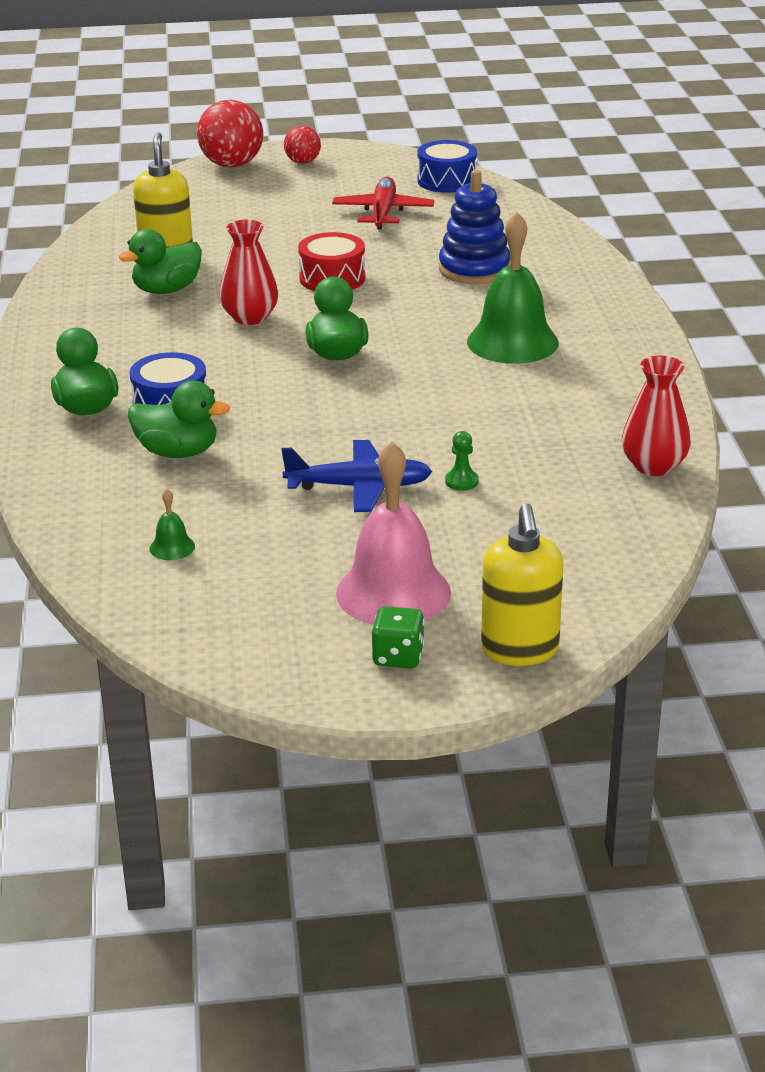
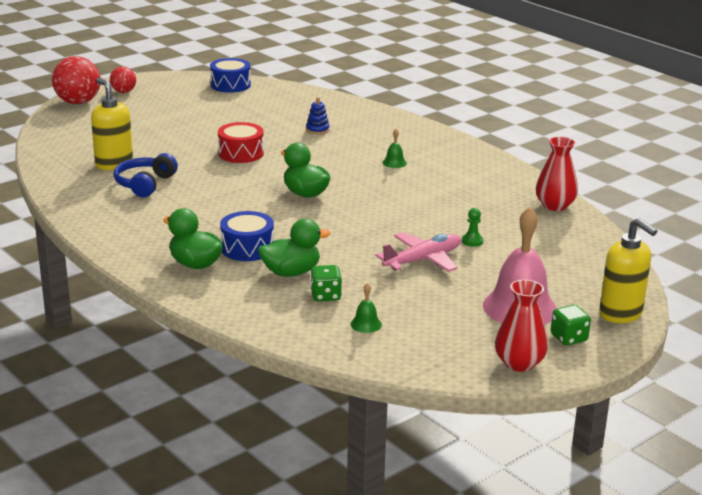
camera: 35 degrees left, 5 degrees down
(166, 290) = (145, 184): green duck -> blue headphones
(176, 495) = (325, 296): none -> green dice
(250, 317) = (222, 187): red vase -> red vase (519, 363)
(359, 487) = (423, 260): blue plane -> pink plane
(383, 213) = (218, 110): red plane -> none
(474, 269) = (317, 130): blue stacking toy -> blue stacking toy, size x0.50
(512, 342) = (394, 163): green bell -> green bell, size x0.41

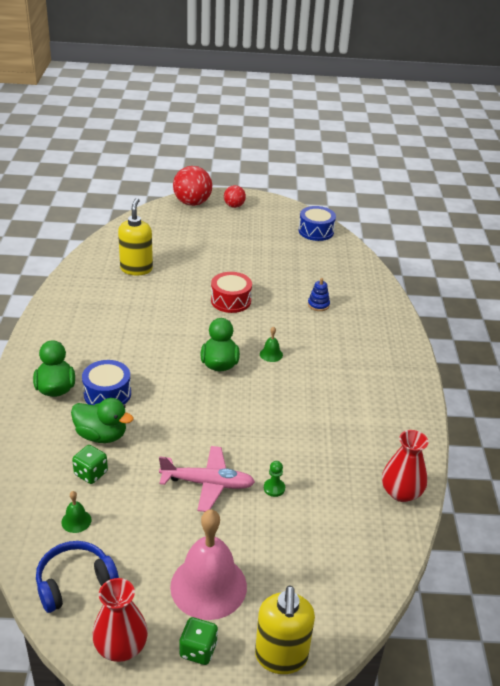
camera: 40 degrees right, 10 degrees up
(145, 184) = (129, 297): blue headphones -> blue headphones (74, 582)
(394, 163) = (330, 369): green bell -> green bell (271, 354)

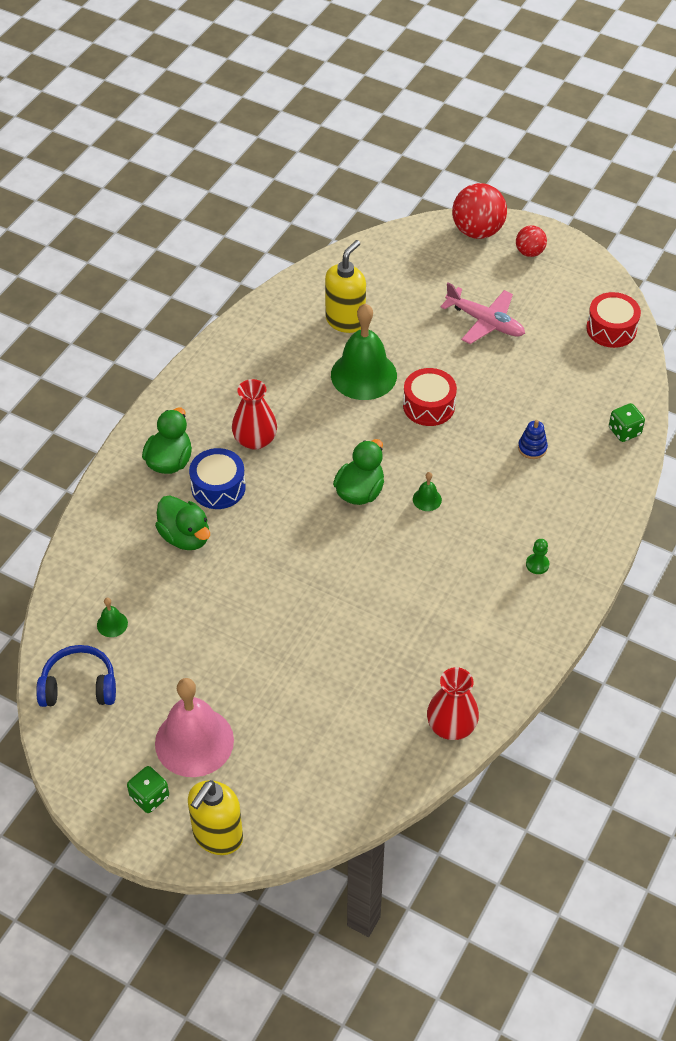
camera: 30 degrees right, 15 degrees up
(91, 473) = (152, 577): green dice -> green dice (624, 431)
(121, 646) = (86, 764): red vase -> red vase (255, 439)
(171, 295) = (363, 375): none -> green bell
(207, 483) = (258, 634): pink plane -> pink plane (485, 322)
(274, 488) = (321, 666): green pawn -> green pawn (537, 564)
(316, 231) = (611, 329): blue drum -> red drum

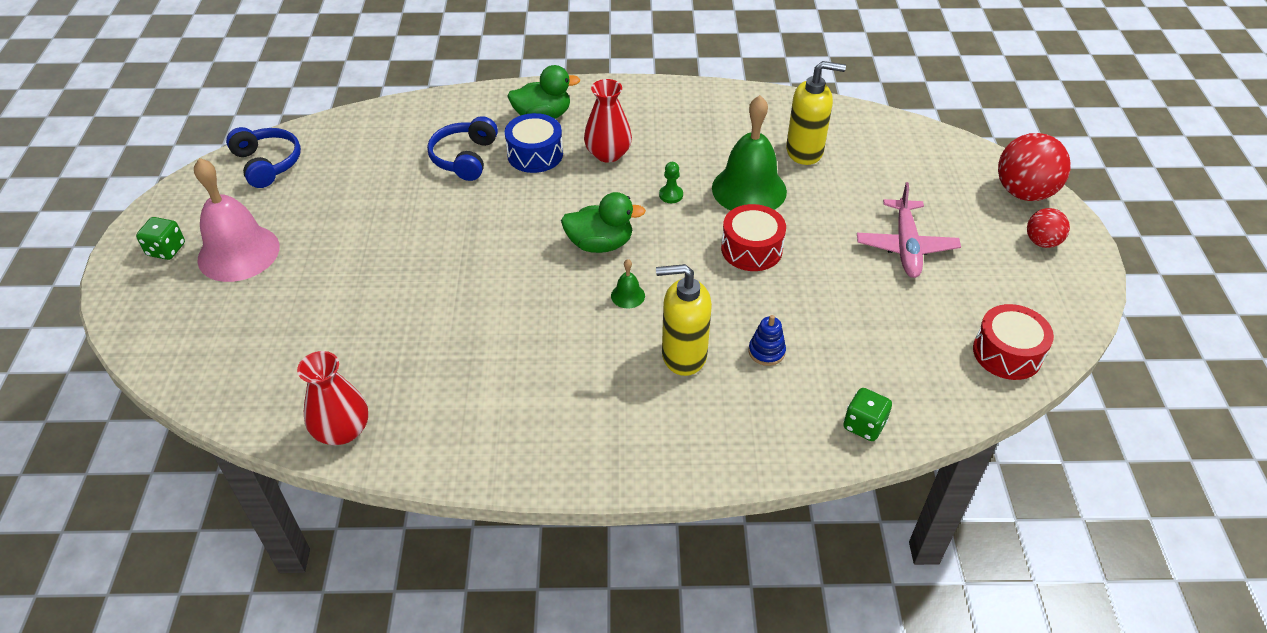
camera: 60 degrees right, 5 degrees down
(112, 624) = (343, 155): green bell -> none
(185, 537) = (465, 158): green duck -> blue headphones
(217, 836) = (137, 309): yellow soap dispenser -> yellow soap dispenser (683, 355)
(537, 564) = (605, 420): green pawn -> green pawn (671, 195)

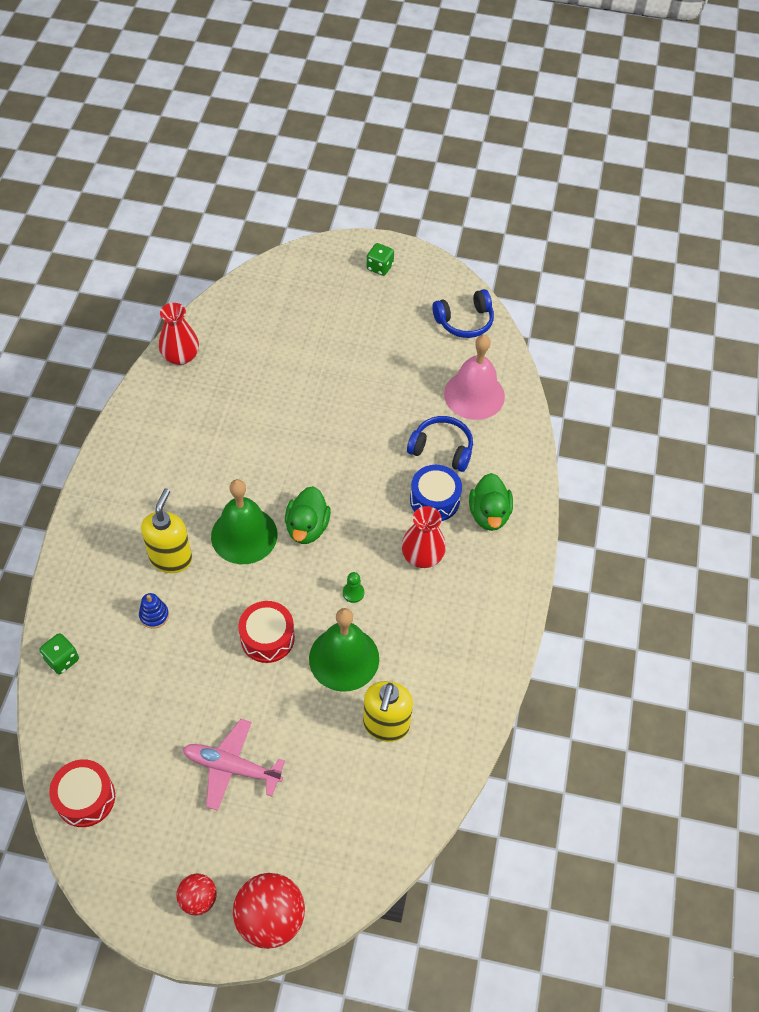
camera: 100 degrees right, 10 degrees up
(238, 253) = (365, 305): pink bell -> pink bell (474, 395)
(628, 295) = (244, 535): green bell -> green bell, size x2.42

